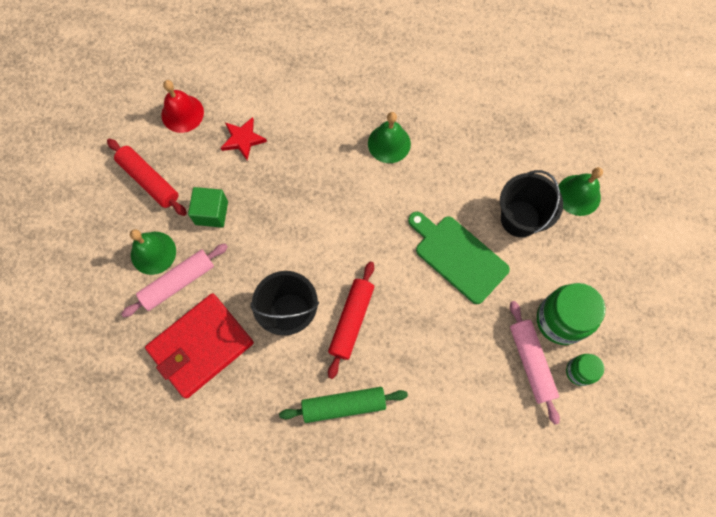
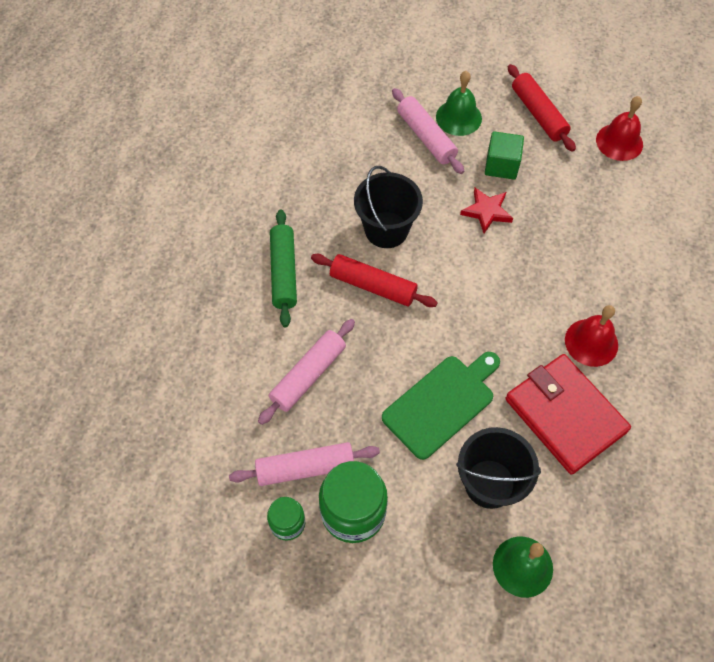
camera: 95 degrees right, 10 degrees down
(149, 180) = (538, 114): red rolling pin -> red rolling pin turned 75 degrees counterclockwise
(201, 346) = (359, 154): red wallet -> red wallet (565, 415)
(243, 139) = (589, 195): red star -> red star (486, 211)
(389, 143) = (591, 342): green bell -> red bell
(447, 370) = (308, 375): none -> pink rolling pin

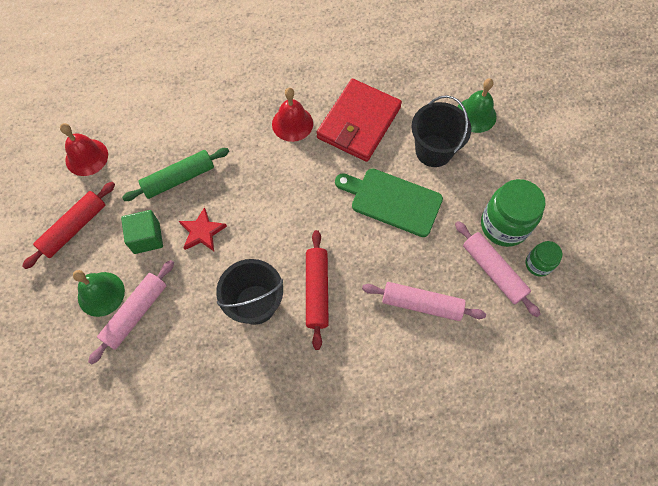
camera: 115 degrees left, 5 degrees up
(283, 272) = (339, 371): green rolling pin -> green rolling pin (179, 178)

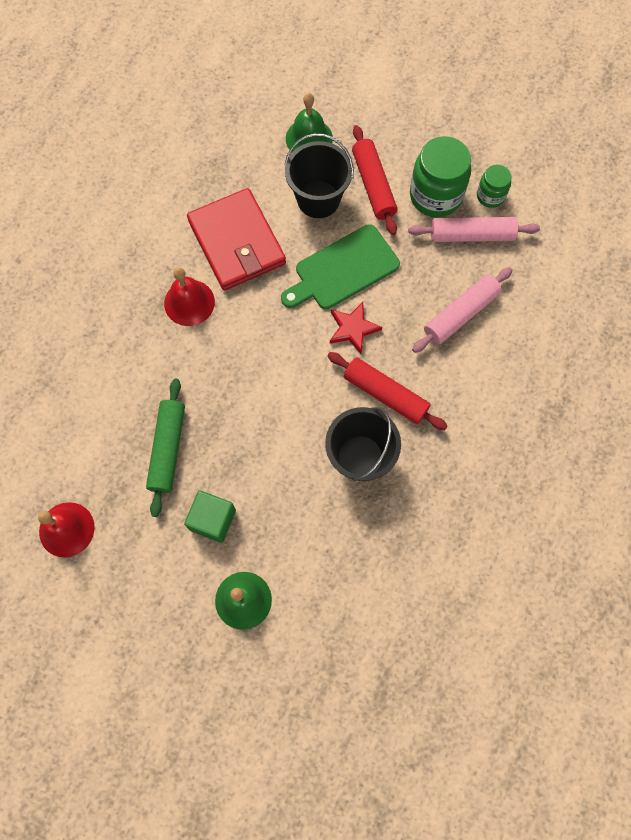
camera: 55 degrees left, 5 degrees up
(74, 228) = (145, 588): red rolling pin -> red rolling pin (373, 185)
(135, 313) = (289, 577): pink rolling pin -> none
(202, 232) = (247, 461): red star -> red star (353, 329)

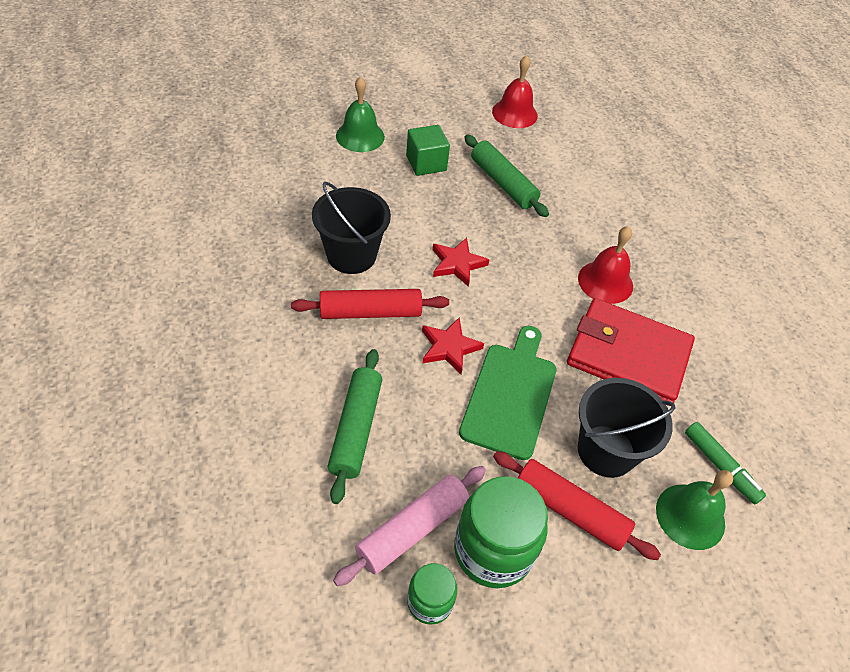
camera: 135 degrees right, 20 degrees down
(260, 147) = (720, 466): none -> green marker
(284, 393) = (457, 264): none -> red star
(461, 314) = (356, 429): pink rolling pin -> green rolling pin

